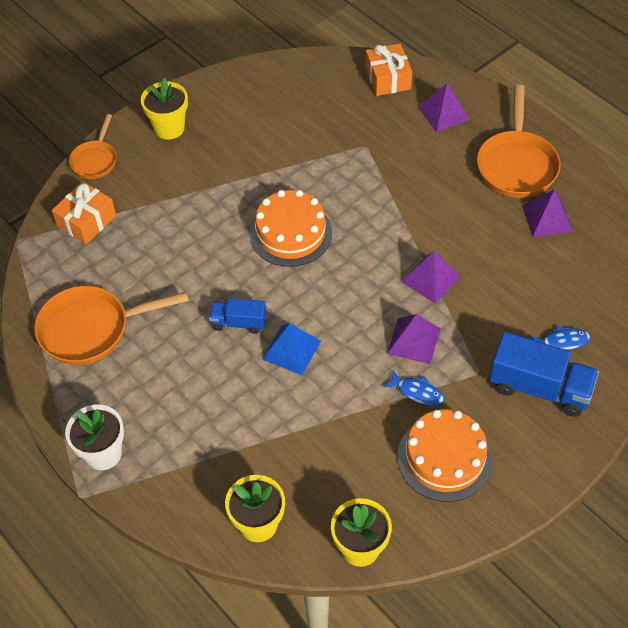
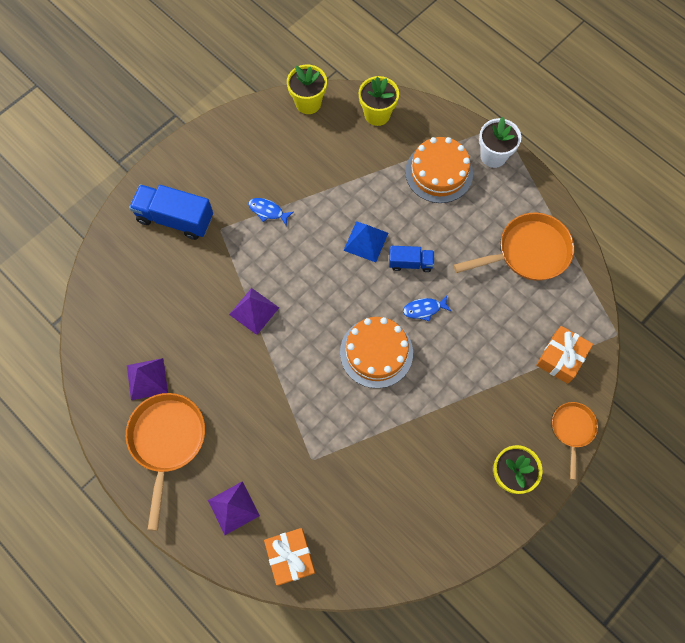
camera: 175 degrees right, 15 degrees up
(414, 341) = (269, 253): purple pyramid -> none
(444, 458) = (249, 163): orange cake -> orange cake (439, 172)
(562, 341) = (152, 258): blue fish -> blue fish (424, 309)

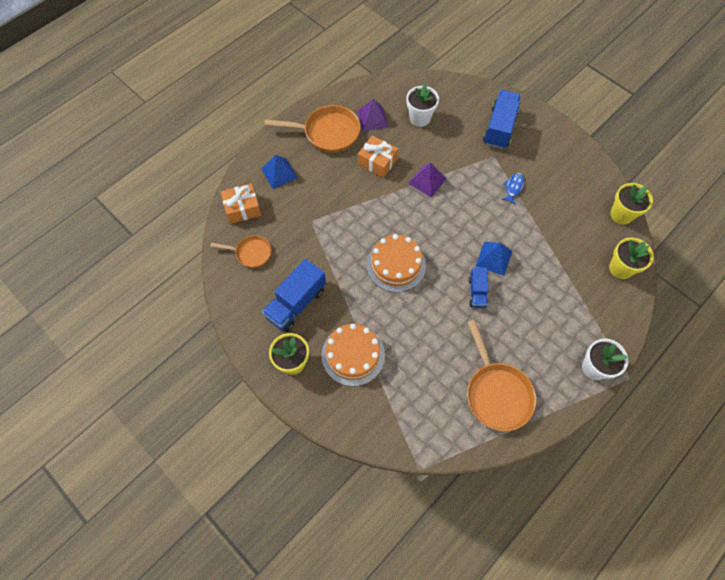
camera: 90 degrees right, 5 degrees down
(151, 316) = (420, 118): none -> white flower pot
(233, 508) = (279, 173): purple pyramid -> blue pyramid
(424, 309) = (435, 302): blue fish -> none
(432, 474) = (296, 303): none -> blue truck
(439, 172) = (569, 318): orange cake -> orange cake (353, 355)
(561, 358) = (395, 414): orange gift -> orange gift (377, 162)
(572, 429) = (329, 418): orange pan -> orange pan (251, 253)

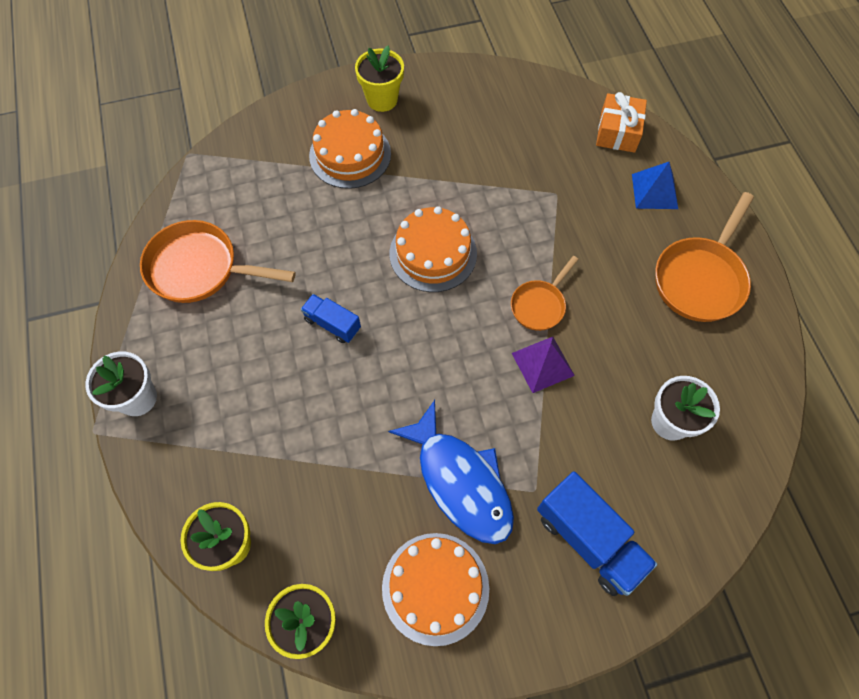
camera: 120 degrees right, 0 degrees up
(251, 253) = (546, 116): orange pan -> orange pan (539, 305)
(296, 303) = (450, 131): blue truck -> none
(372, 118) = (701, 352): purple pyramid -> none
(377, 162) = (613, 316): orange gift -> none
(493, 258) = (365, 375): blue pyramid -> none
(513, 187) = (460, 481): blue fish -> blue fish, size x2.30
(566, 174) = (435, 588): none -> orange cake

